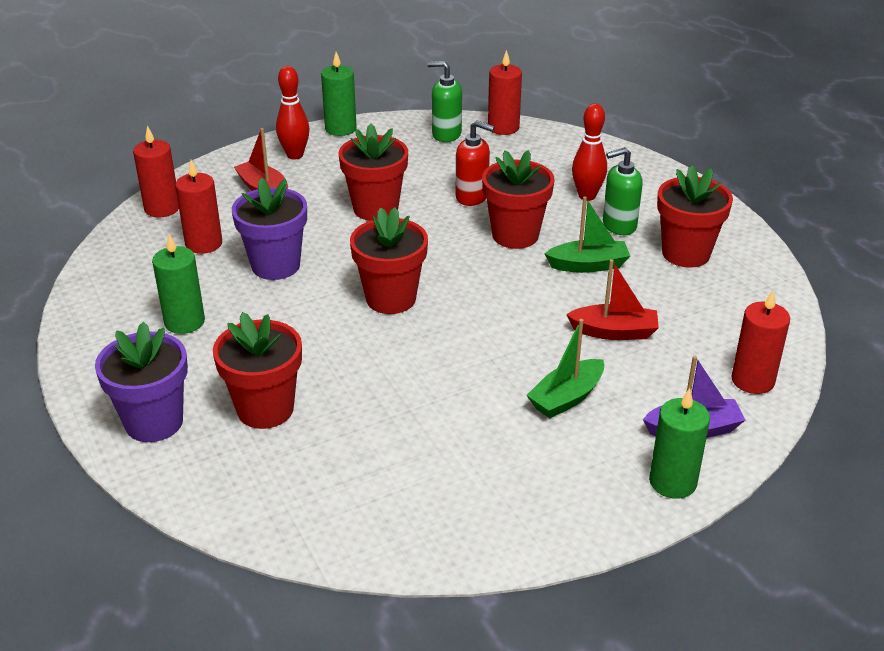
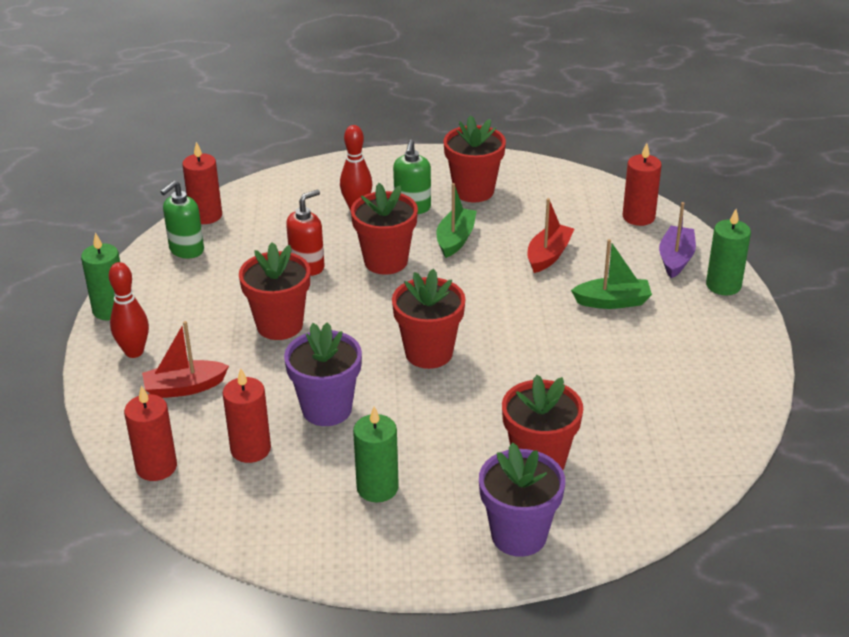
camera: 65 degrees left, 0 degrees up
(566, 398) = (612, 302): green boat -> green boat turned 75 degrees counterclockwise

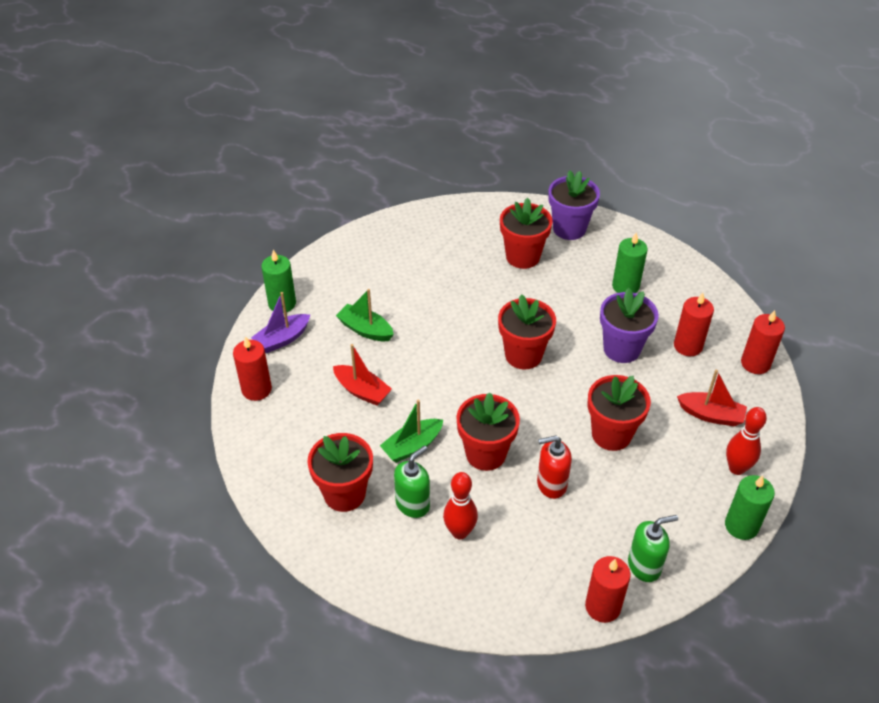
camera: 145 degrees left, 10 degrees up
(548, 255) = (362, 391): red boat -> red boat turned 120 degrees counterclockwise

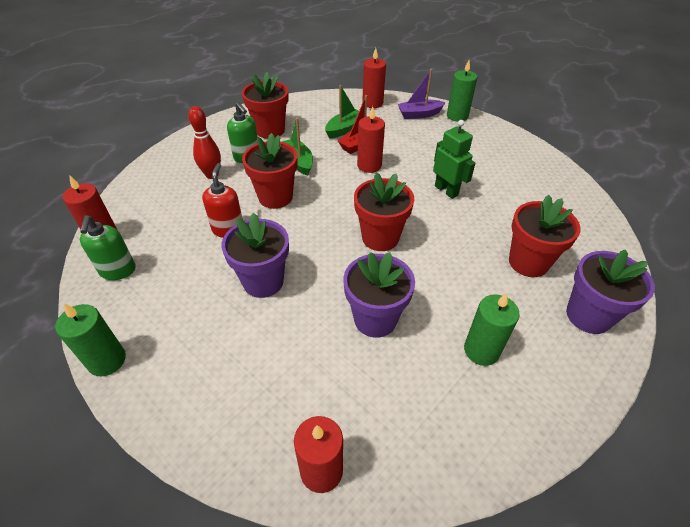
camera: 100 degrees right, 0 degrees up
(282, 339) = (419, 114): purple boat -> purple boat turned 75 degrees counterclockwise
(365, 330) = (425, 151): green boat -> green boat (344, 129)
(436, 310) = (446, 190): none -> green robot
(611, 434) = (263, 282): red flower pot -> purple flower pot
(688, 346) = (368, 391): red candle -> red candle (369, 165)
(711, 415) = (255, 381): red boat -> none
(736, 468) = (174, 382): red bowling pin -> none

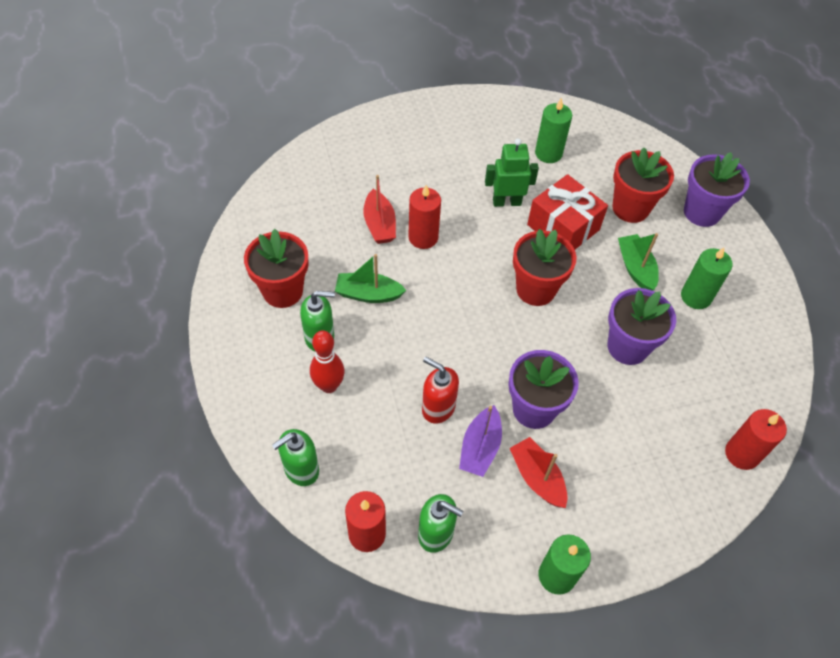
camera: 60 degrees left, 10 degrees up
(140, 189) = (301, 469): none -> green soap dispenser
(198, 310) = (537, 477): none -> red boat
(275, 197) = (415, 343): red flower pot -> none
(344, 129) = (339, 222): green boat -> green boat (635, 268)
(372, 103) = (309, 169): red candle -> none
(419, 114) = (367, 144): purple boat -> purple boat (480, 448)
(457, 116) = (396, 117): green candle -> green candle (548, 153)
(458, 229) = (563, 227): none -> red gift

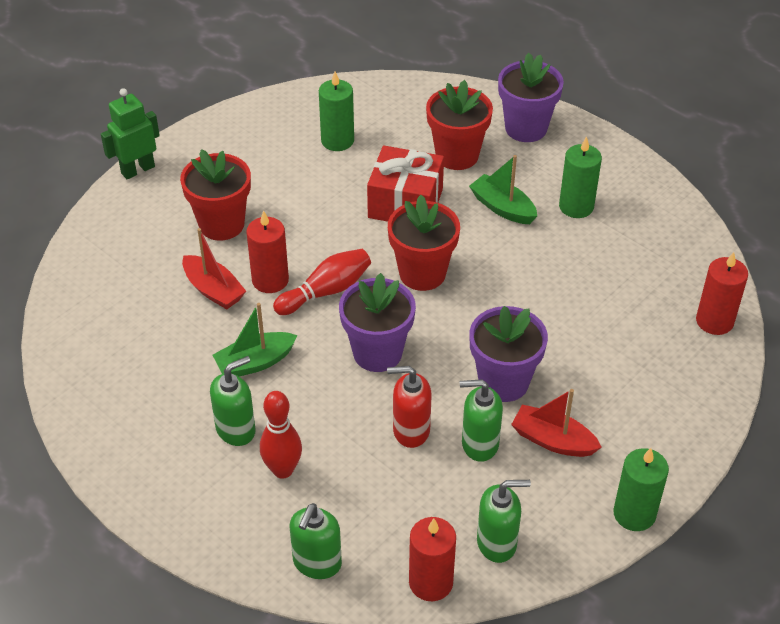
camera: 30 degrees left, 10 degrees down
(282, 291) = (158, 406): red flower pot -> red flower pot (221, 224)
(456, 266) = (326, 291): none -> red bowling pin
(480, 448) = (479, 444): purple boat -> green soap dispenser
(506, 202) = (330, 206): green robot -> green robot (138, 170)
(627, 347) = (548, 282): purple flower pot -> purple flower pot (377, 353)

